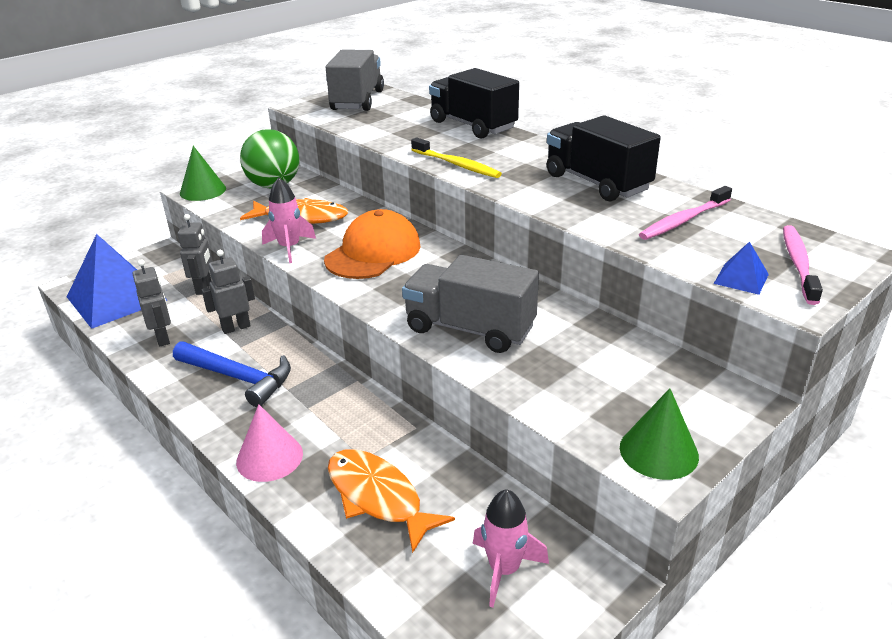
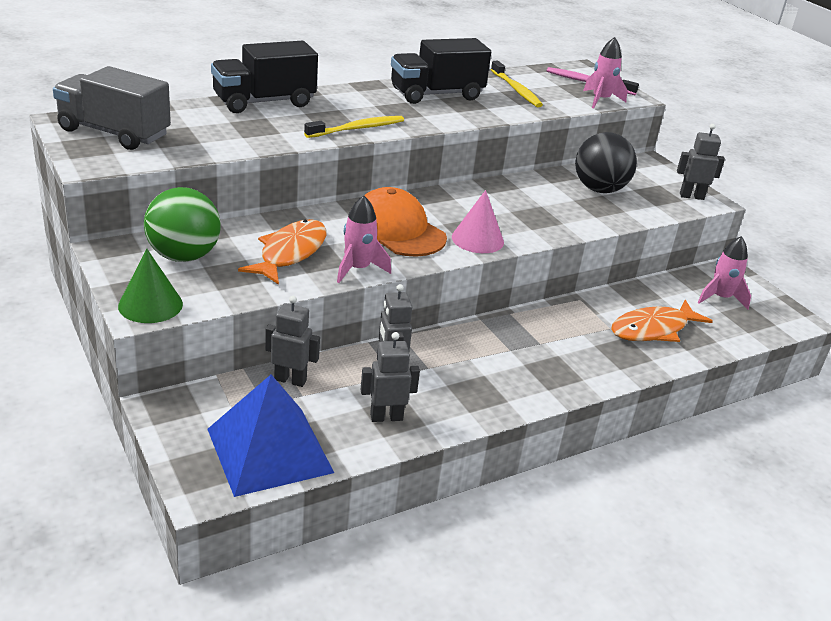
camera: 80 degrees left, 0 degrees up
(238, 378) = (482, 374): blue hammer -> none
(269, 457) = (600, 370): pink cone -> pink cone (477, 239)
(470, 329) = (544, 217): grey truck -> none
(590, 361) = (599, 189): none -> black ball
(658, 451) = (691, 196): green cone -> grey robot
(683, 220) = (516, 90): pink toothbrush -> yellow toothbrush
(741, 278) = (600, 100): blue pyramid -> pink rocket

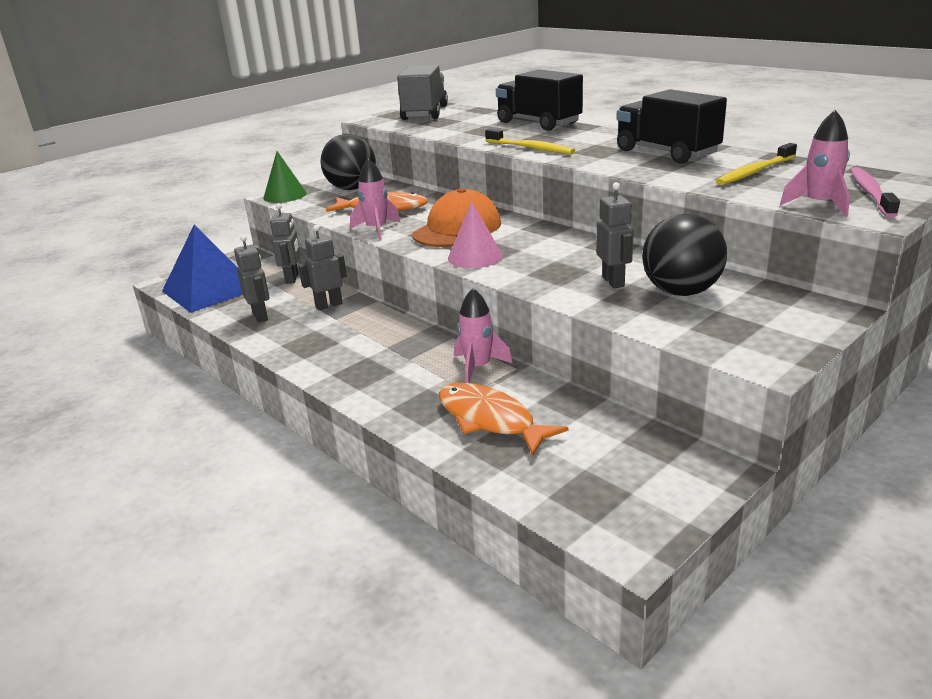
camera: 80 degrees right, 5 degrees down
(183, 256) = (351, 188): green ball -> black ball
(691, 196) = (761, 349): grey robot -> grey robot (613, 281)
(720, 298) = (622, 466): pink rocket -> pink rocket (478, 368)

